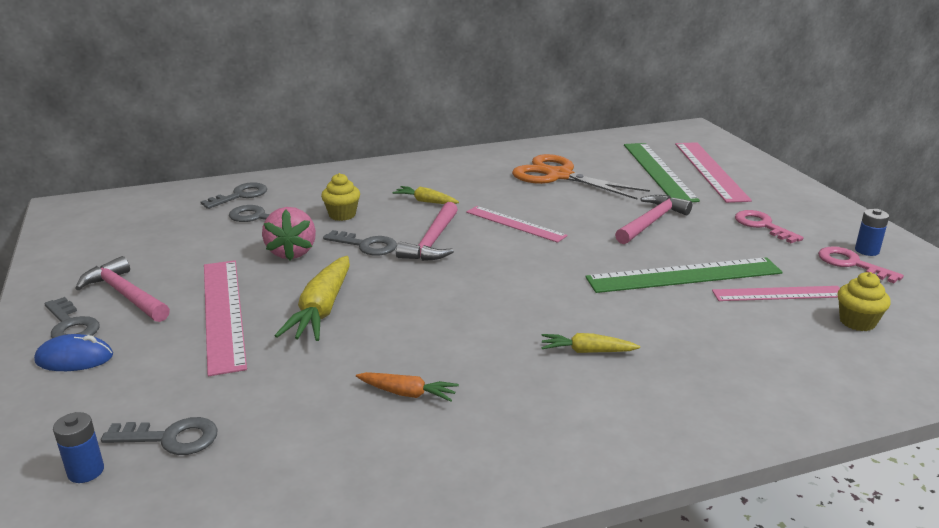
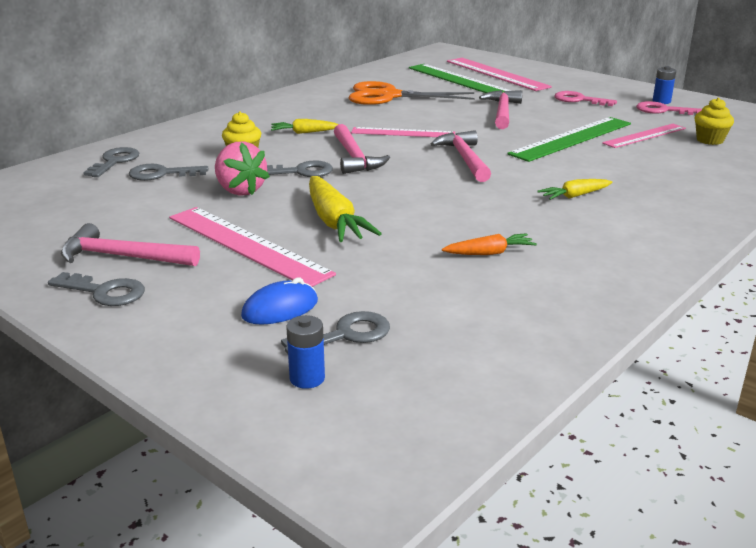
camera: 30 degrees left, 0 degrees up
(74, 358) = (153, 313): blue mouse -> blue mouse (280, 309)
(534, 271) = (465, 159): none -> pink hammer

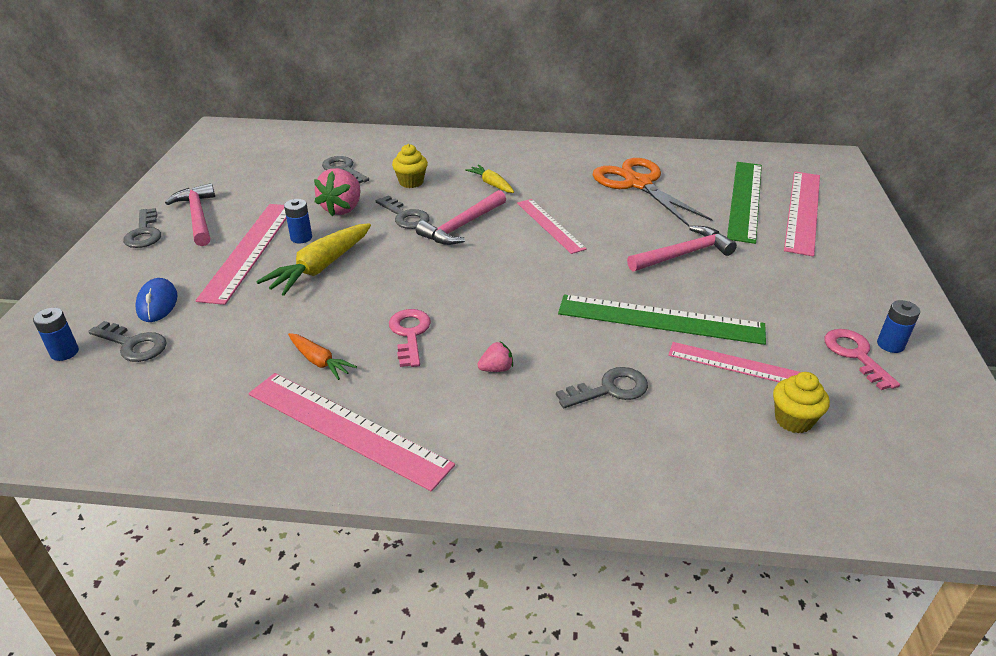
camera: 55 degrees right, 10 degrees up
(115, 161) = (348, 146): grey key -> grey key (610, 389)
(264, 218) = (301, 238): none -> blue battery
(280, 309) = (157, 303): blue mouse -> blue mouse turned 60 degrees clockwise
(465, 159) = (523, 278): pink hammer -> none
(574, 196) = (496, 369): yellow carrot -> pink strawberry
(579, 100) = (798, 286): pink key -> pink key (410, 334)
(597, 262) = (346, 428): none -> pink ruler

